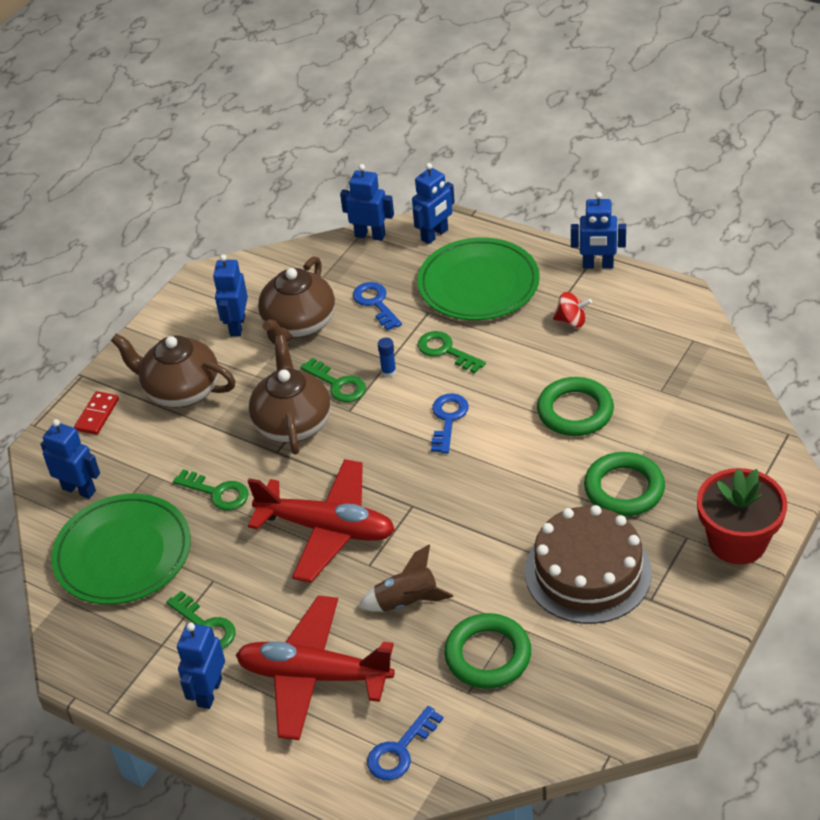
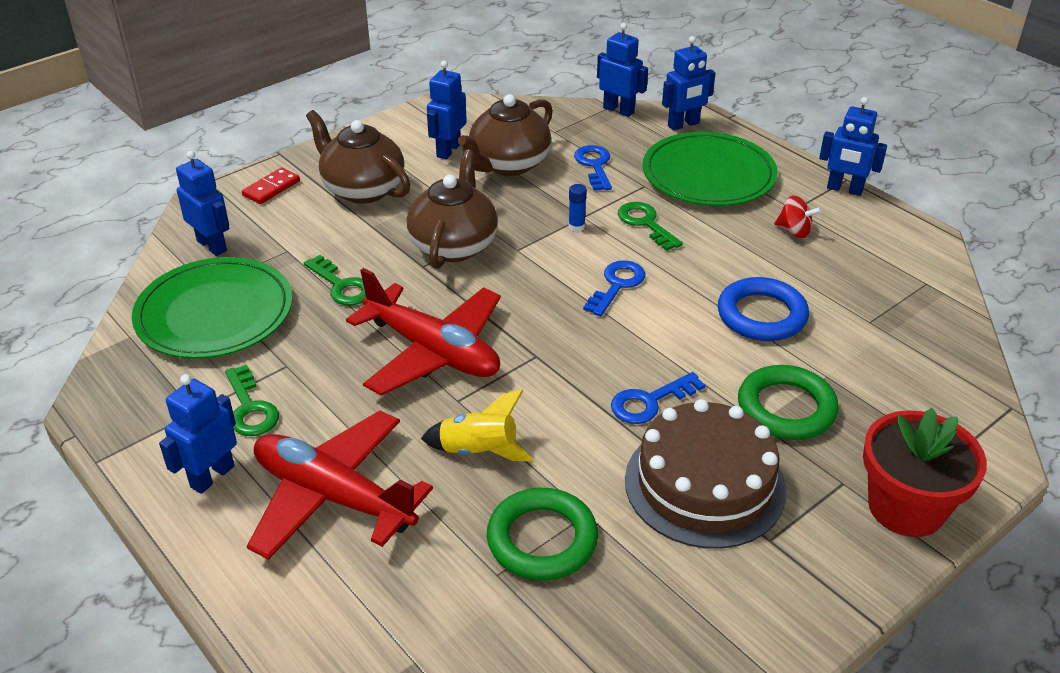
camera: 15 degrees right, 5 degrees down
(338, 384) = (519, 224): green key -> none
(400, 750) = (383, 615): blue key -> blue key (650, 402)
(406, 602) = (478, 451): brown rocket -> yellow rocket
(575, 411) = (761, 315): green ring -> blue ring

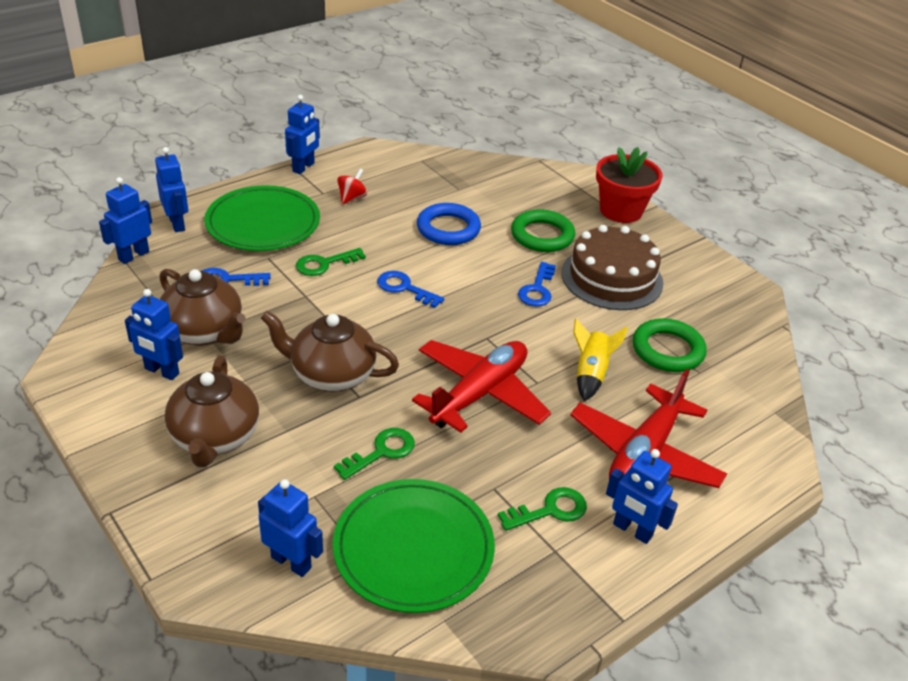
camera: 90 degrees left, 0 degrees up
(212, 245) = (291, 562): blue robot -> blue robot turned 75 degrees clockwise
(271, 188) = (187, 515): red domino -> none
(362, 189) = (215, 438): brown teapot -> brown teapot turned 45 degrees counterclockwise
(576, 227) = (320, 300): blue glue stick -> none
(650, 402) = (537, 289): blue key -> blue key turned 45 degrees clockwise

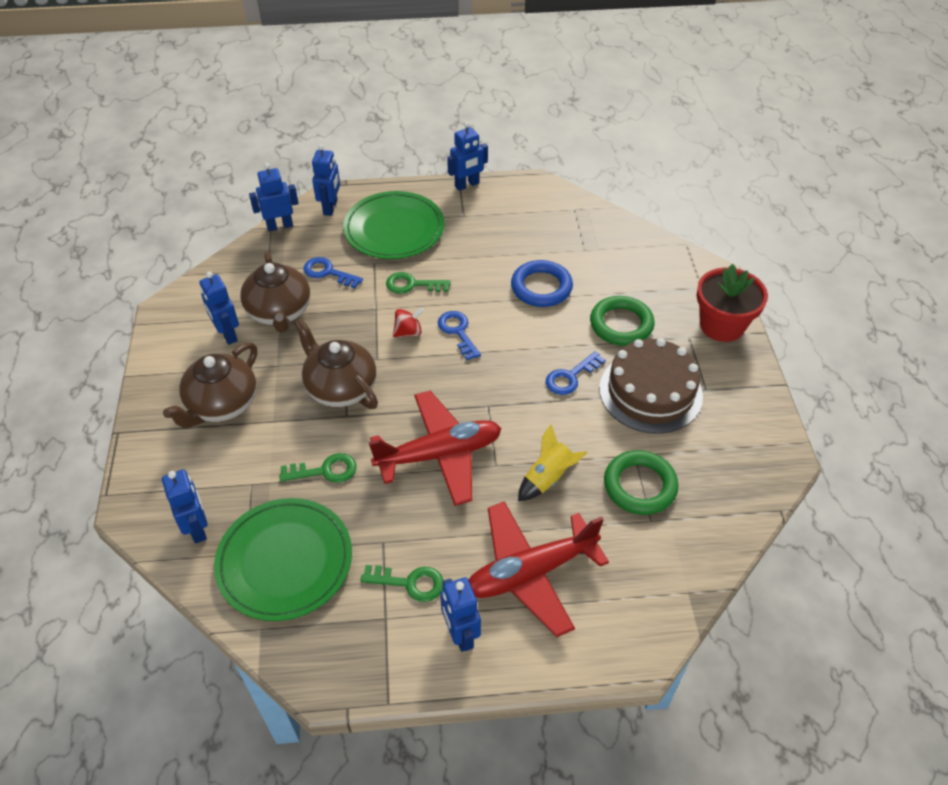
camera: 35 degrees right, 10 degrees up
(352, 198) = (483, 228): red spinning top -> red spinning top (408, 332)

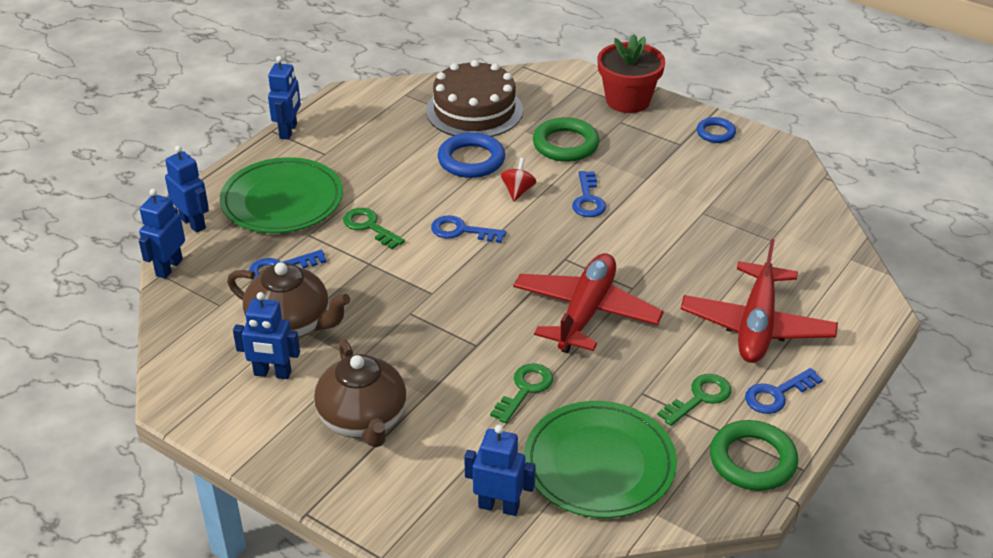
camera: 50 degrees left, 10 degrees down
(340, 388) = (439, 332): brown teapot -> none
(408, 332) = (424, 258): red spinning top -> red spinning top (517, 191)
(412, 285) = (369, 227): green key -> green key turned 90 degrees clockwise
(460, 634) = (777, 394): blue robot -> blue key
(548, 478) = (676, 267): yellow rocket -> none
(639, 486) = (734, 227): green ring -> green ring (752, 460)
(650, 392) = (651, 170): brown cake -> brown cake (474, 110)
(749, 403) = (715, 133): none -> blue ring

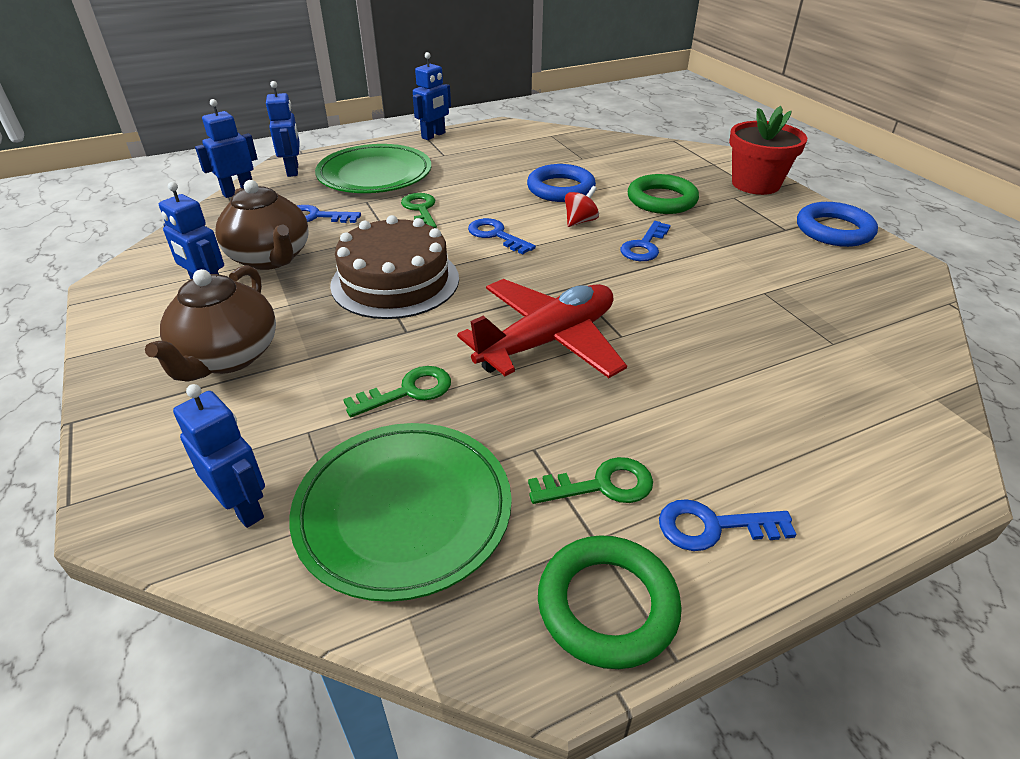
camera: 30 degrees right, 0 degrees up
(474, 110) = (599, 158): brown cake -> brown cake (395, 281)
(715, 133) = (834, 230): blue ring -> blue ring, size x1.68
(756, 325) = (746, 429): red plane -> none

